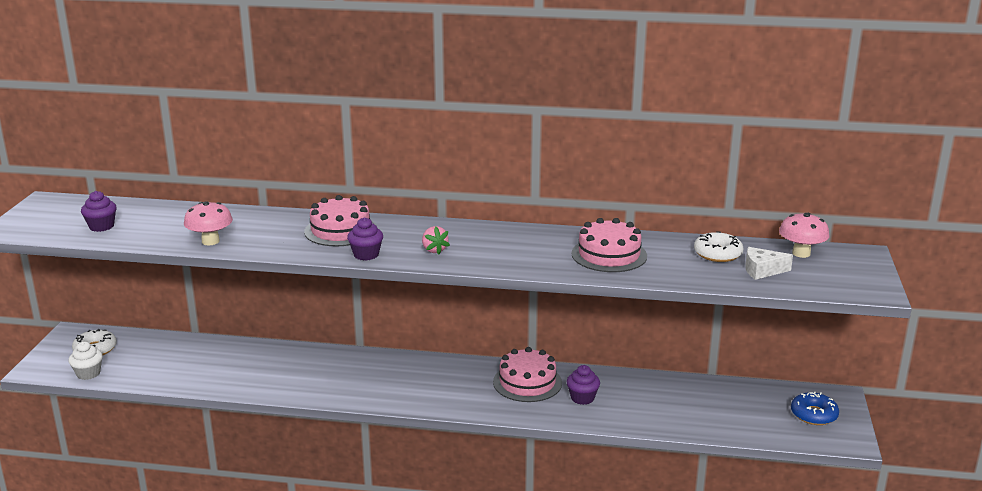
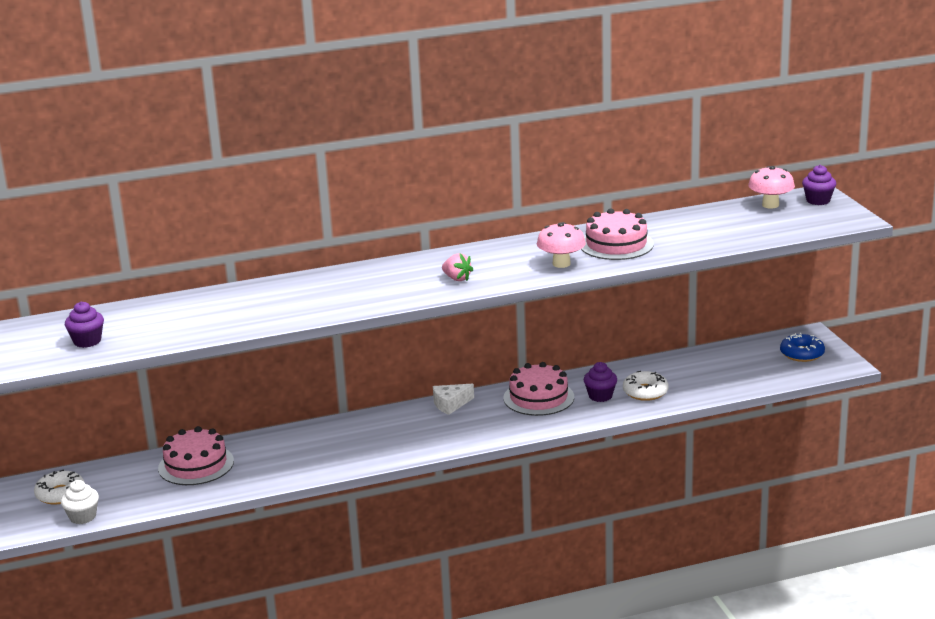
camera: 25 degrees left, 0 degrees up
(210, 241) = (227, 325): pink mushroom -> pink mushroom (561, 264)
(340, 230) = (344, 284): pink cake -> pink cake (196, 465)
(366, 255) = (398, 298): purple cupcake -> purple cupcake (818, 200)
(717, 254) = (705, 221): white donut -> white donut (645, 392)
(762, 270) = (754, 226): white cheese -> white cheese (450, 404)

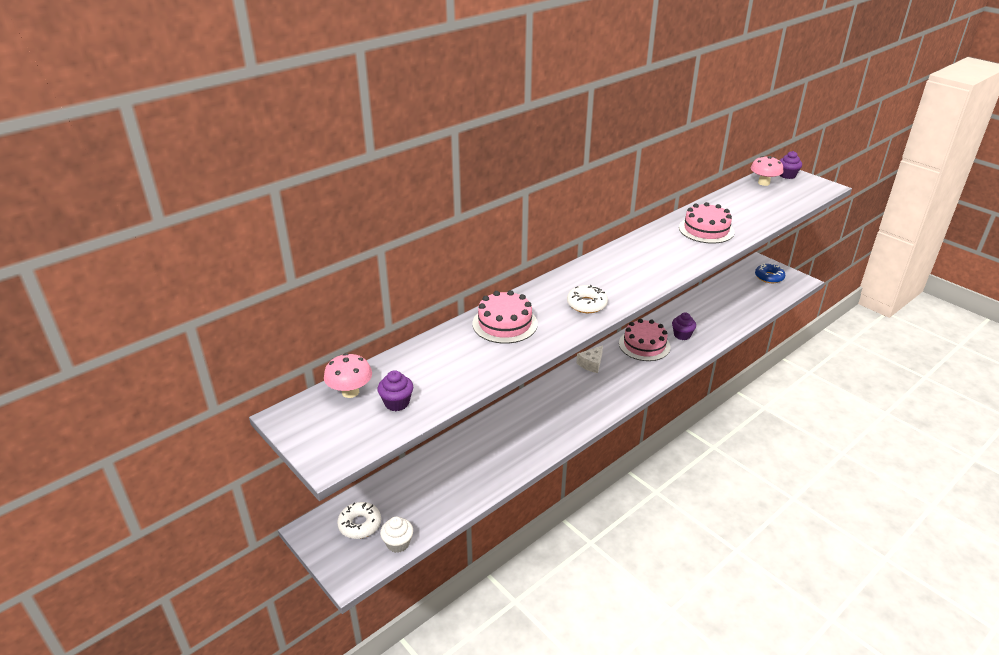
camera: 25 degrees left, 10 degrees up
(196, 465) = (450, 465): pink cake -> pink cake (505, 323)
(457, 279) = (632, 279): pink strawberry -> none
(561, 264) = (689, 252): pink mushroom -> pink mushroom (350, 392)
(645, 392) = (706, 325): white donut -> white donut (586, 304)

